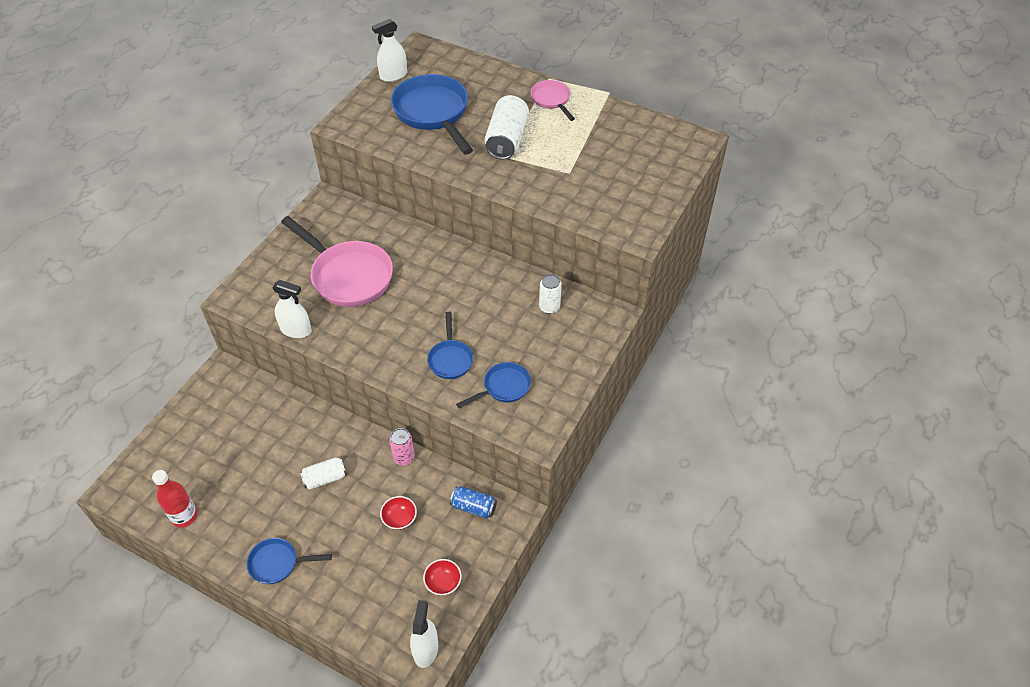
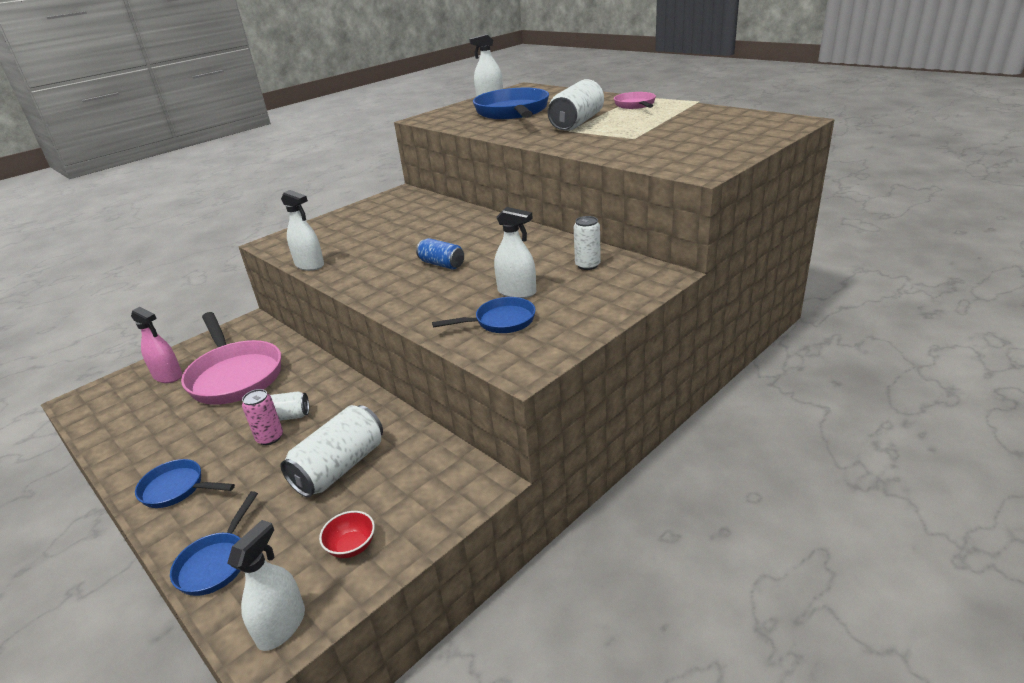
camera: 20 degrees right, 20 degrees down
(183, 449) = (168, 376): none -> pink spray bottle
(184, 516) = (122, 430): red bottle -> none
(348, 276) = (387, 235): pink pan -> pink pan (235, 375)
(399, 519) = (340, 467): red bowl -> white can
(404, 457) = (380, 410): pink can -> pink can (270, 437)
(450, 359) = (452, 295): blue pan -> blue pan (216, 563)
(473, 507) = (434, 469): blue can -> blue can (442, 264)
(503, 349) = (517, 292): none -> white spray bottle

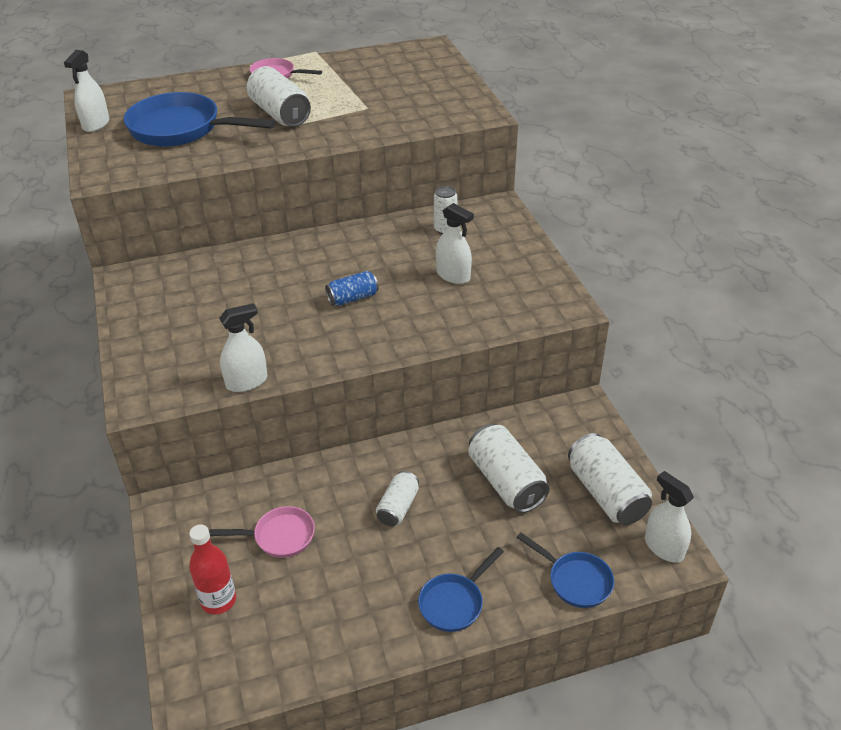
camera: 65 degrees left, 10 degrees up
(168, 376) = (218, 600): pink spray bottle -> red bottle
(235, 375) = (279, 536): pink pan -> pink pan, size x0.53
(270, 437) = (424, 522): pink can -> none
(352, 546) = (606, 493): red bowl -> white can
(500, 321) = (494, 298): blue pan -> none
(517, 292) = (453, 275): white spray bottle -> white spray bottle turned 75 degrees clockwise

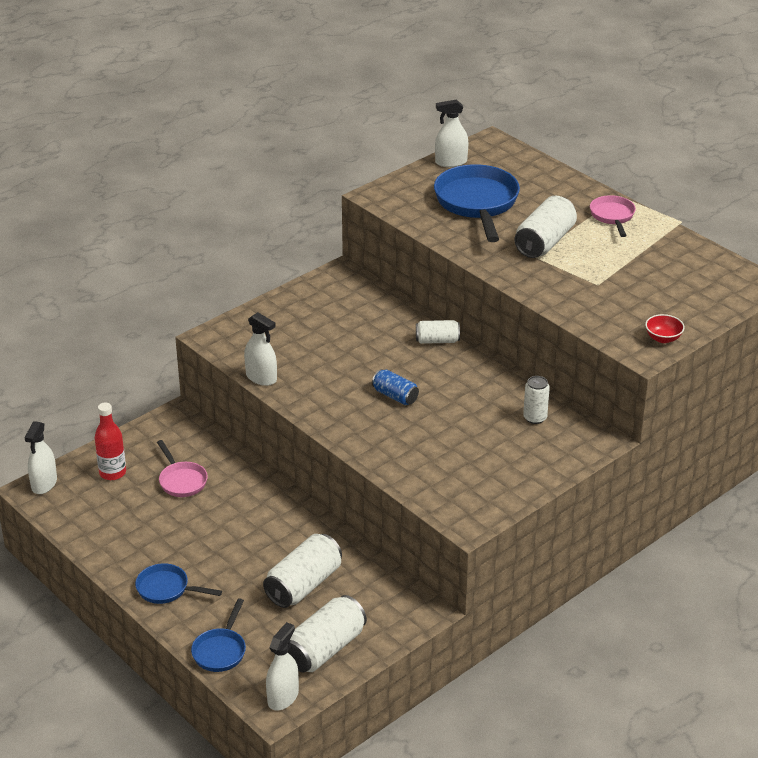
camera: 65 degrees right, 5 degrees down
(398, 507) = (242, 532): white can -> white can (437, 340)
(453, 275) = (467, 442): white spray bottle -> white spray bottle (44, 484)
(469, 101) = (663, 338): none -> red bowl

